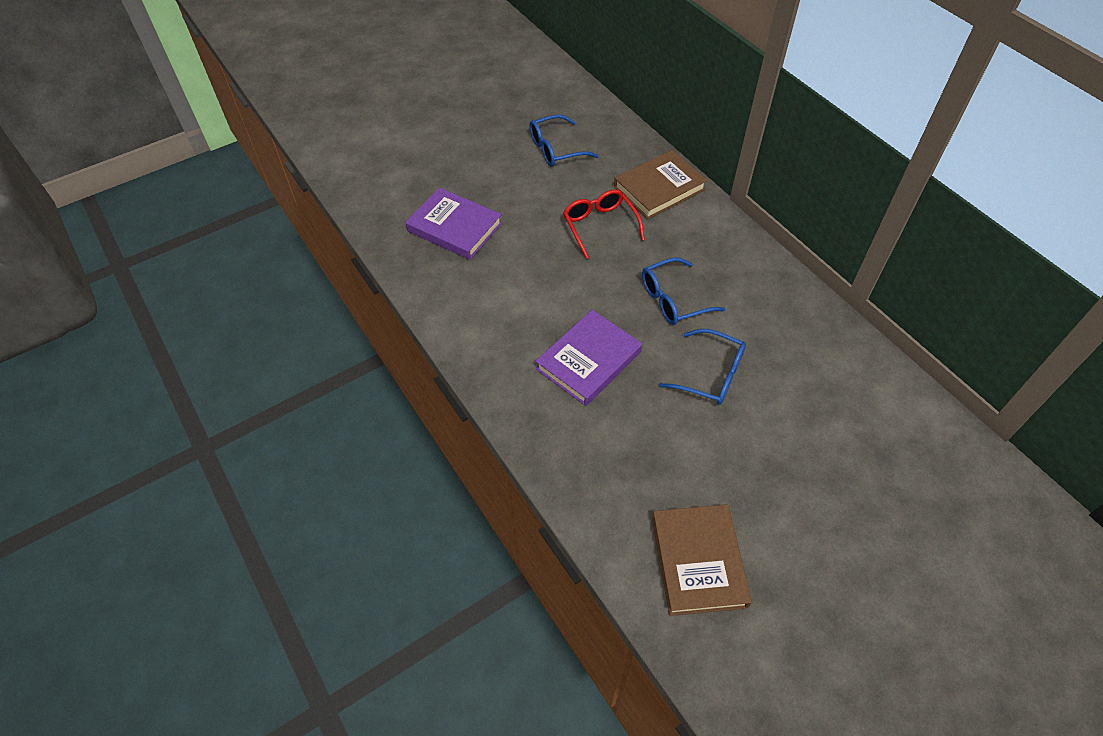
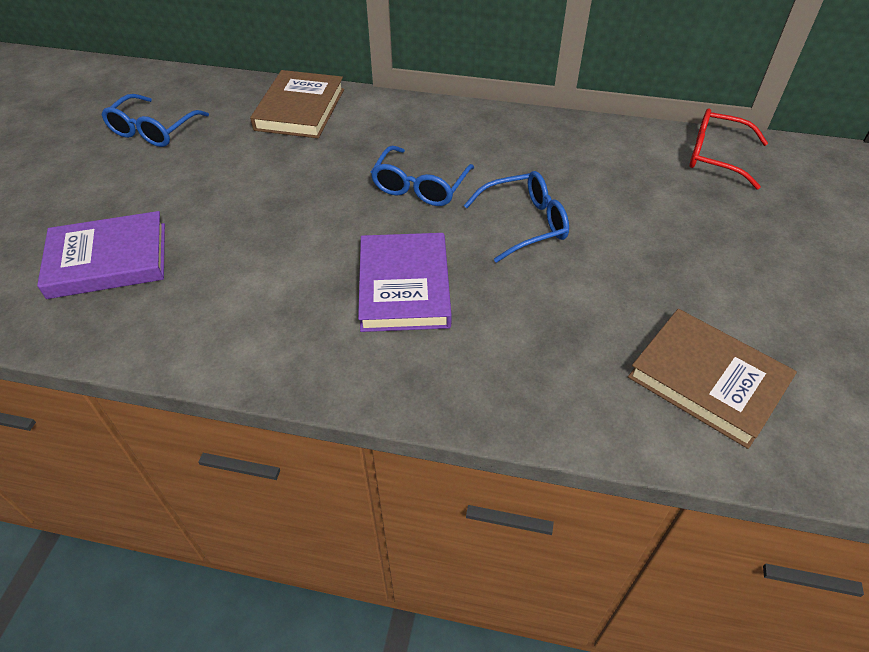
camera: 45 degrees left, 5 degrees down
(600, 226) = (278, 168): red glasses -> red glasses (716, 156)

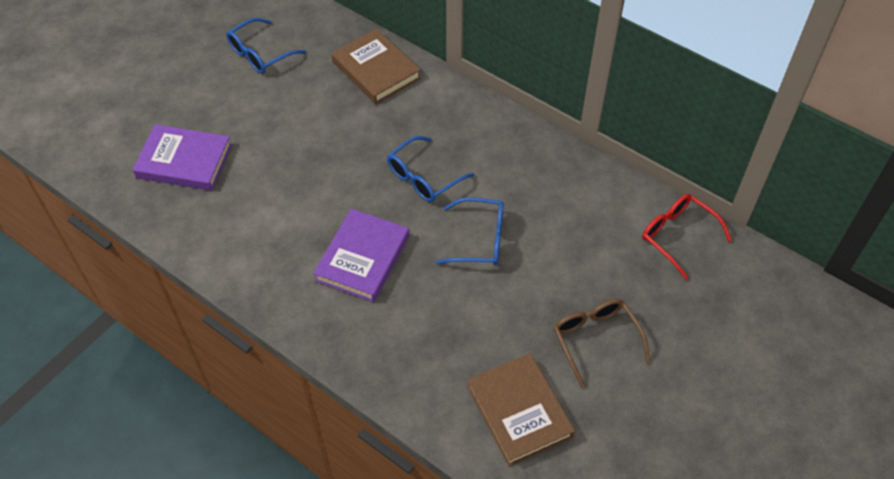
camera: 25 degrees right, 5 degrees up
(300, 109) = (376, 70): brown book -> brown book turned 75 degrees counterclockwise
(723, 275) = (595, 340): none -> brown glasses

